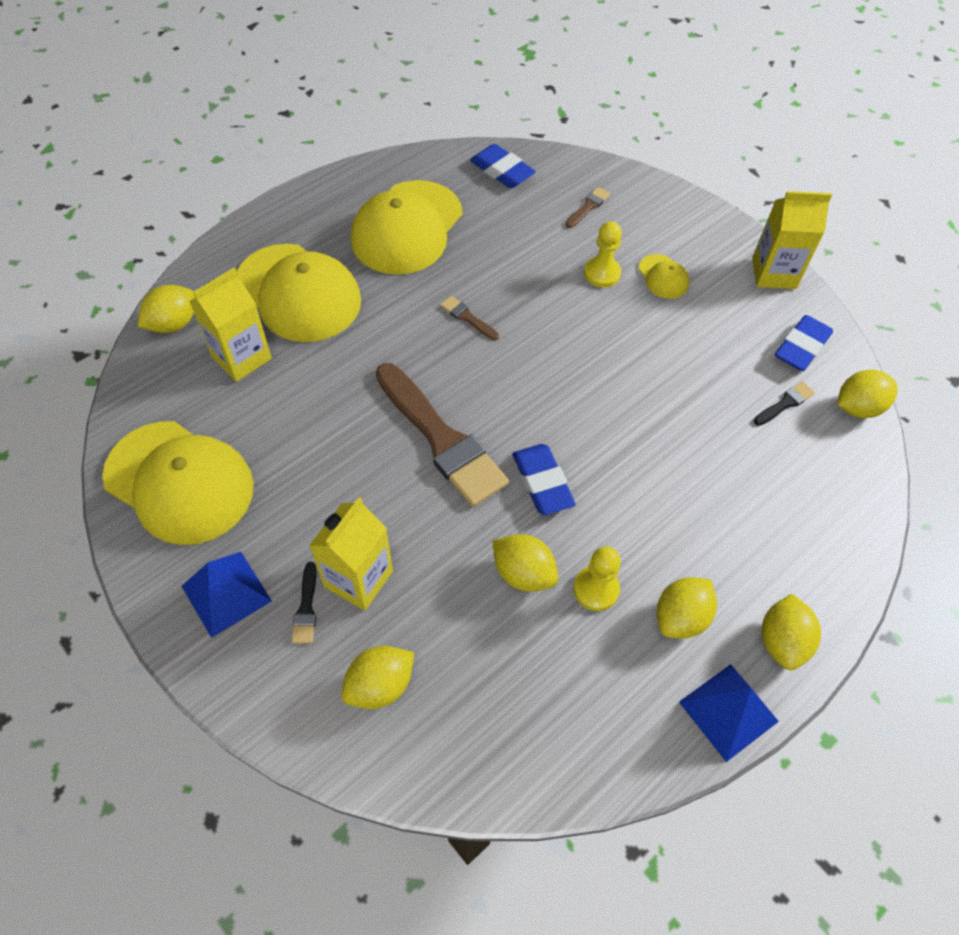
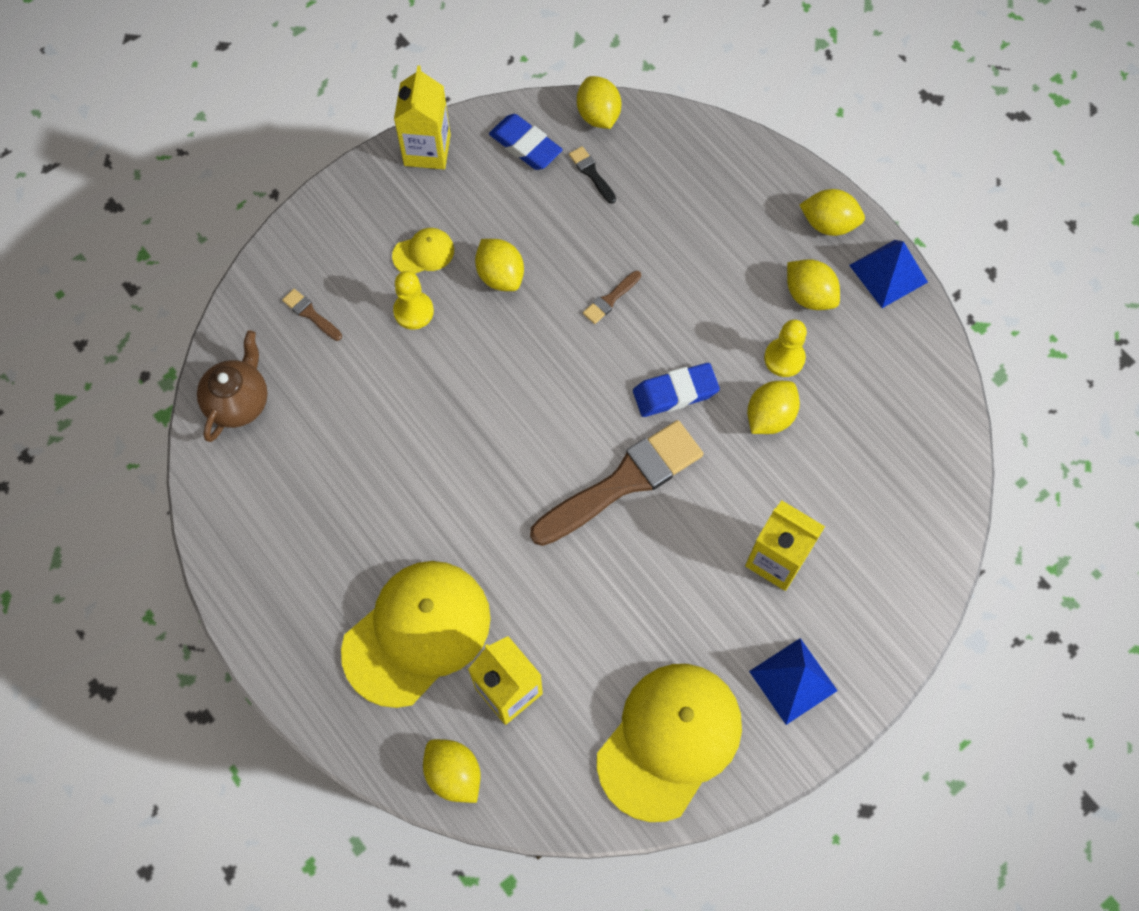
camera: 85 degrees left, 10 degrees up
(306, 608) = (806, 606): black brush -> none
(380, 685) = (877, 540): yellow lemon -> yellow lemon (500, 276)
(407, 228) = (323, 512): yellow cap -> none
(467, 317) = (466, 451): brown brush -> brown brush (610, 299)
(502, 171) = (239, 402): blue eraser -> brown teapot

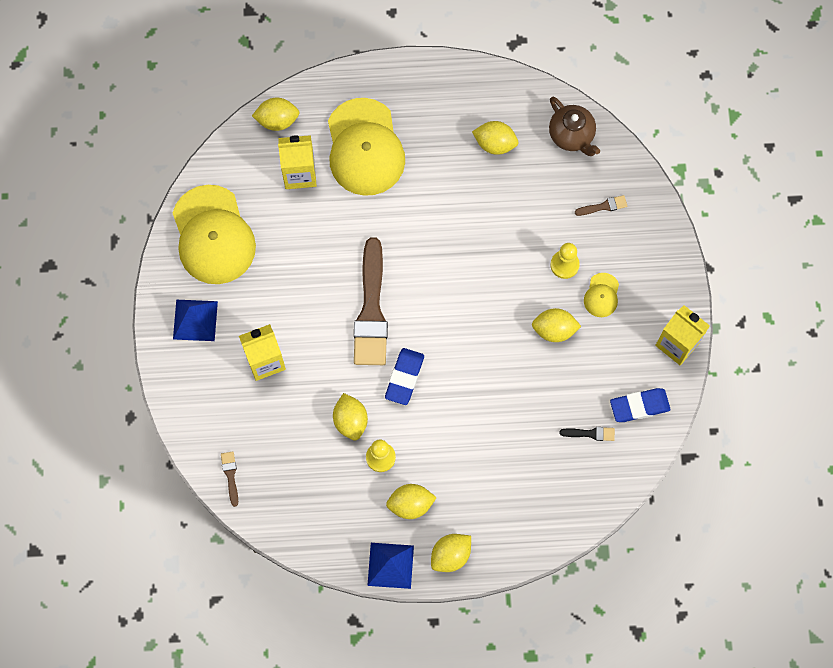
camera: 125 degrees right, 5 degrees up
(598, 115) = (632, 468): yellow lemon -> yellow lemon (495, 144)
(610, 299) = (492, 383): brown brush -> brown brush (230, 475)

